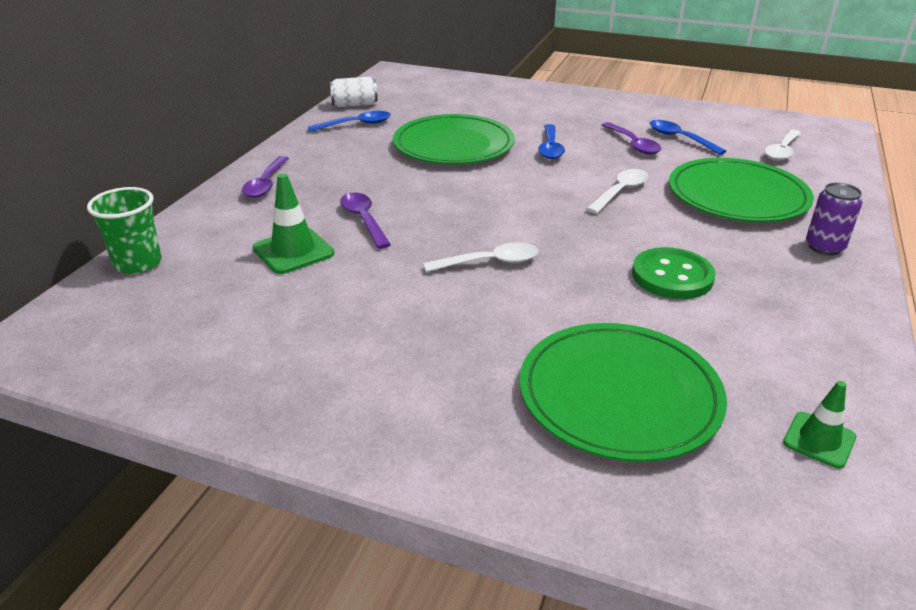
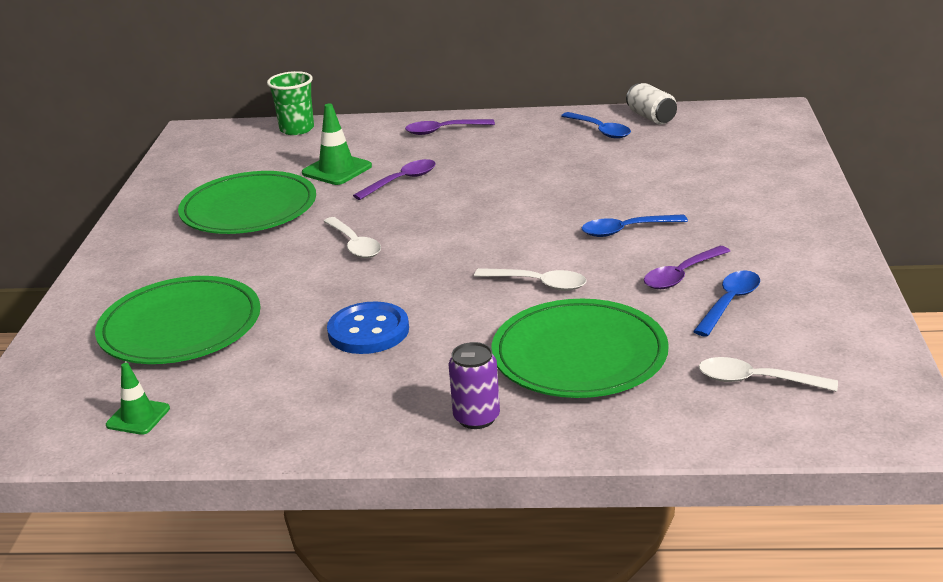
camera: 75 degrees right, 5 degrees down
(453, 145) = (590, 182): green plate -> green plate (249, 209)
(672, 276) = (368, 331): green button -> blue button

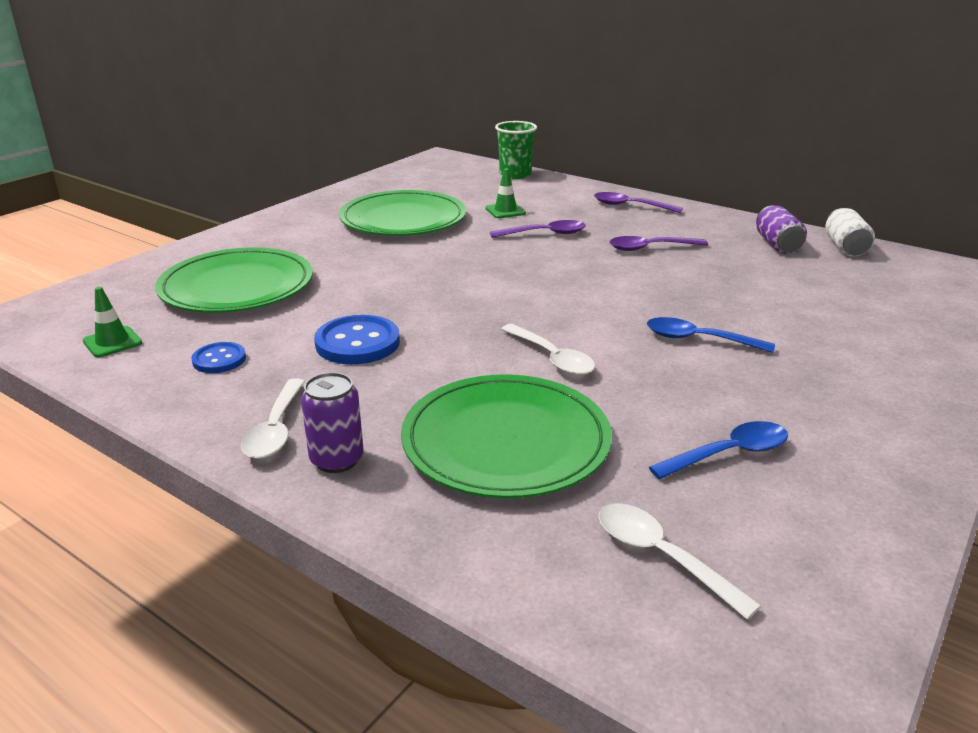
camera: 30 degrees right, 0 degrees up
(266, 390) = (219, 360): none -> blue button
(337, 170) = (505, 211): green traffic cone -> green traffic cone, size x0.65
(354, 245) = (442, 270): white spoon -> white spoon (276, 429)
(600, 130) = (777, 244): blue spoon -> purple can
(681, 275) = (707, 404): purple spoon -> purple spoon (650, 248)

